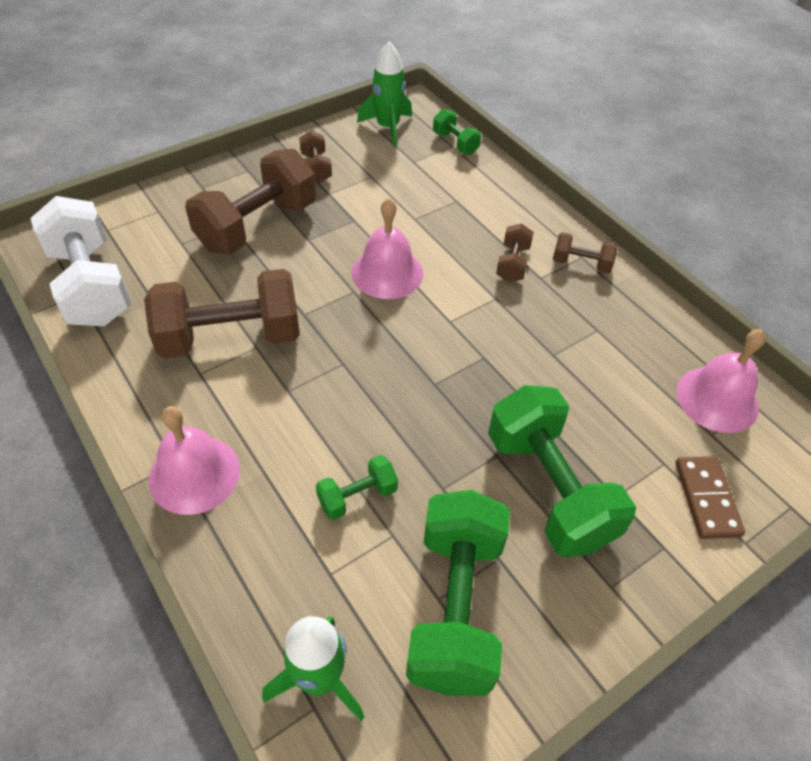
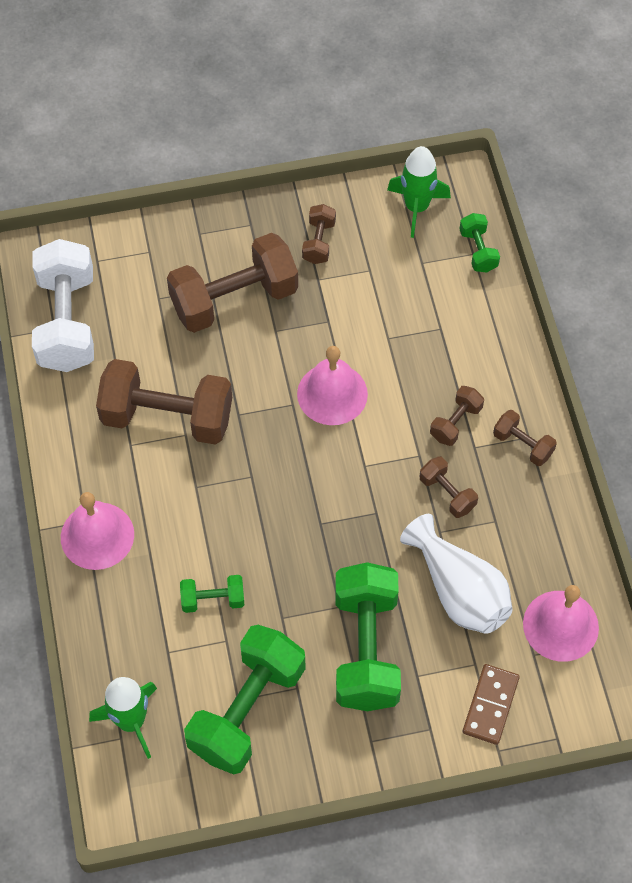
camera: 25 degrees right, 10 degrees up
(540, 321) = (447, 494): none -> brown dumbbell
(604, 400) = (459, 591): none -> white vase

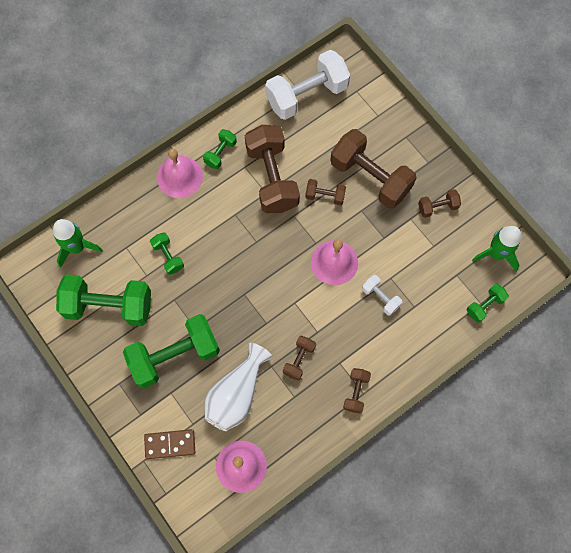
camera: 65 degrees right, 10 degrees up
(92, 467) = (220, 153): none -> green dumbbell
(409, 361) = (380, 298): none -> white dumbbell
(455, 423) = (351, 344): brown dumbbell -> brown dumbbell (325, 196)

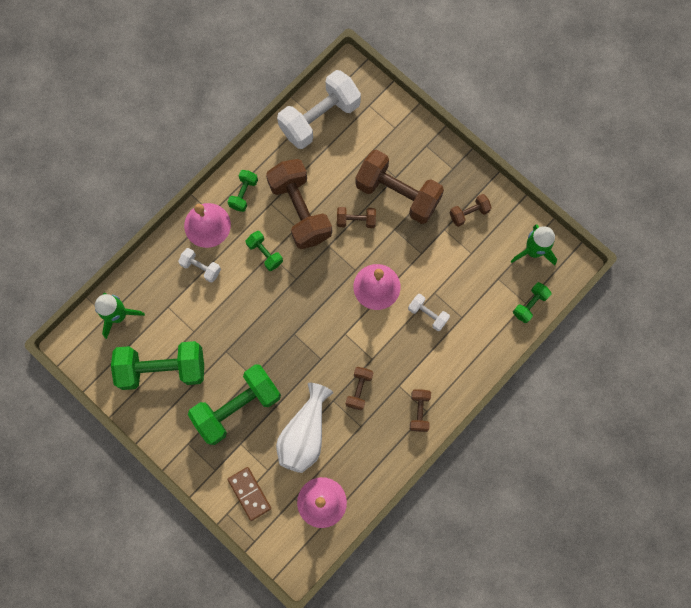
camera: 10 degrees left, 5 degrees up
(166, 215) = (201, 267): none -> white dumbbell
(168, 256) = (211, 309): green dumbbell -> green dumbbell (265, 253)
(170, 444) = (249, 493): brown domino -> brown domino turned 75 degrees clockwise

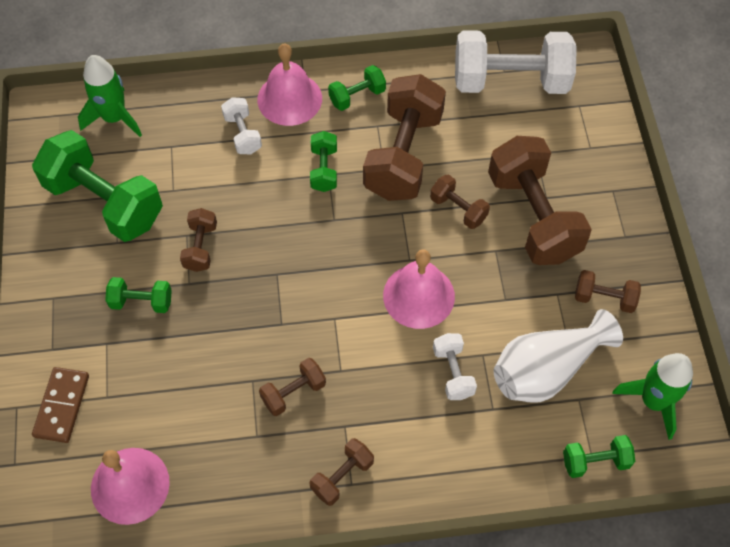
camera: 40 degrees right, 15 degrees down
(237, 407) = (141, 302): green dumbbell -> green dumbbell, size x0.47
(240, 352) = (200, 247): none -> brown dumbbell
(304, 434) = (185, 391): white vase -> white vase (546, 369)

